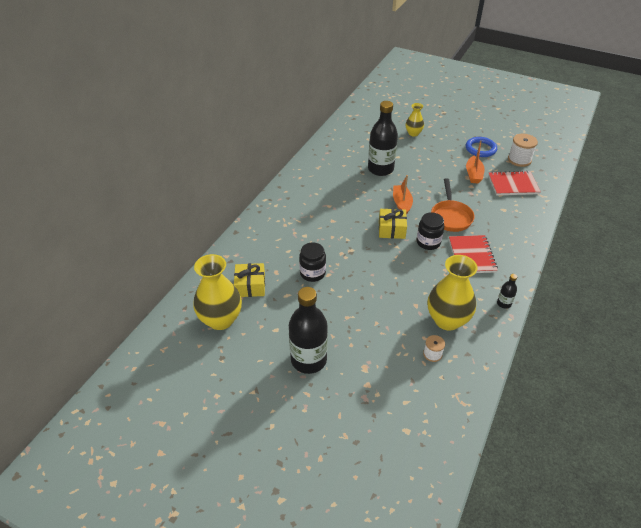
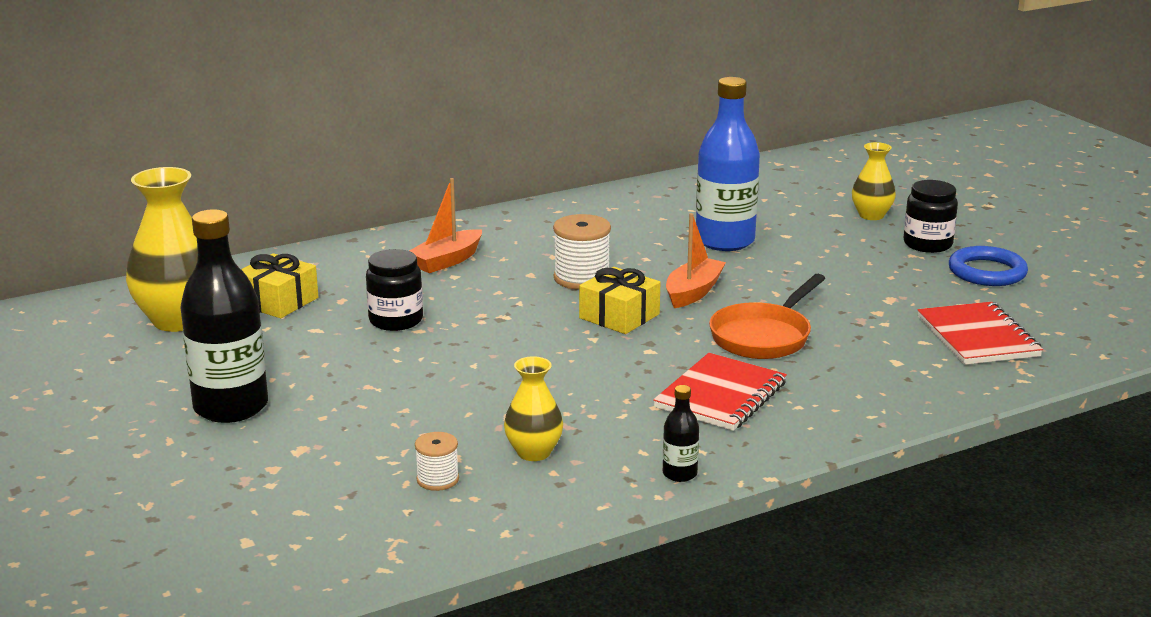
camera: 35 degrees right, 20 degrees down
(380, 169) = (725, 241): black bottle -> blue bottle
(428, 242) = (662, 352): black jar -> black jar (927, 244)
(447, 320) = (534, 452): yellow vase -> yellow vase, size x0.55
(473, 174) = (910, 299): orange boat -> orange boat (447, 261)
(513, 185) = (977, 337): red notebook -> red notebook turned 45 degrees clockwise
(519, 160) = (1054, 309): white spool -> white spool (582, 278)

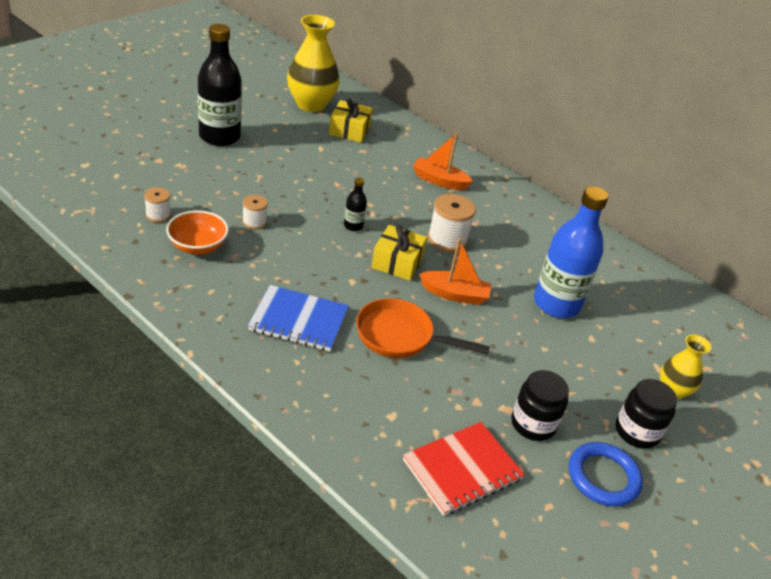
camera: 65 degrees right, 15 degrees up
(396, 320) = (346, 173): black jar -> black jar (533, 424)
(490, 402) = (254, 222): none -> white spool
(534, 452) = (198, 246): yellow vase -> orange bowl
(679, 474) = (186, 310): black bottle -> black bottle (353, 226)
(720, 395) = (299, 320): red notebook -> blue notebook

